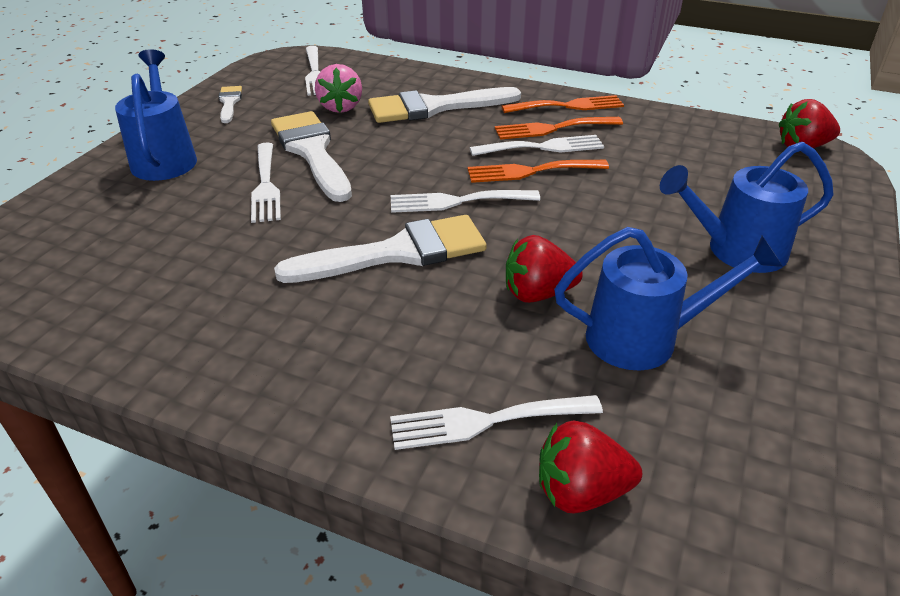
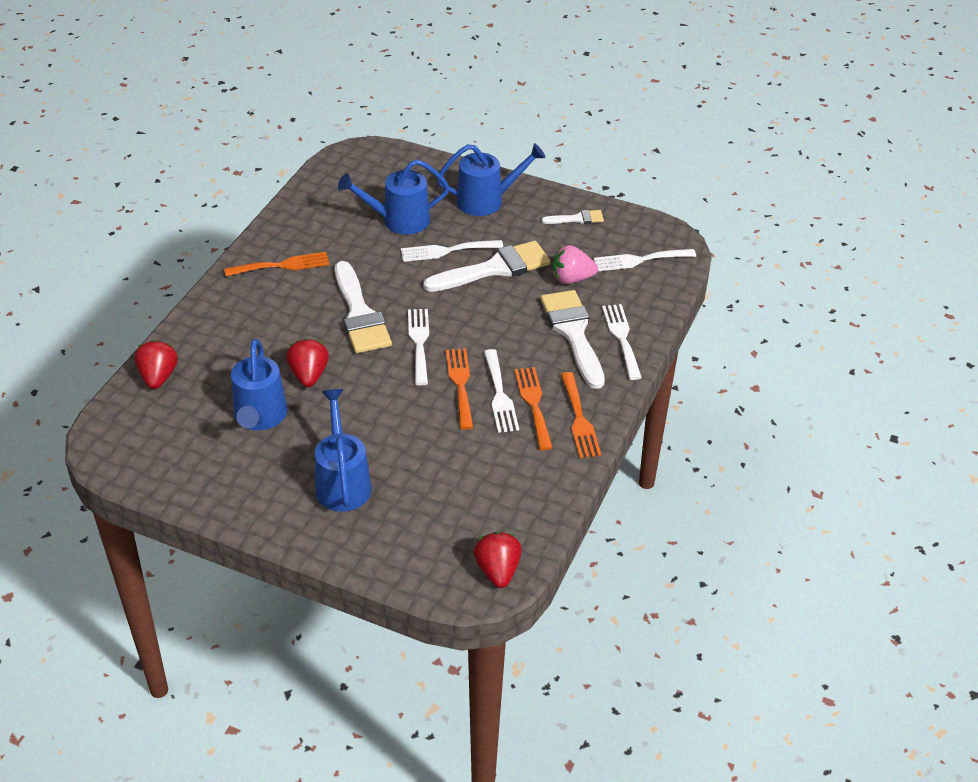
camera: 90 degrees right, 5 degrees up
(179, 227) = (398, 221): none -> blue watering can
(260, 343) = (282, 265): none -> orange fork
(485, 421) = (209, 347): white fork -> white fork (622, 338)

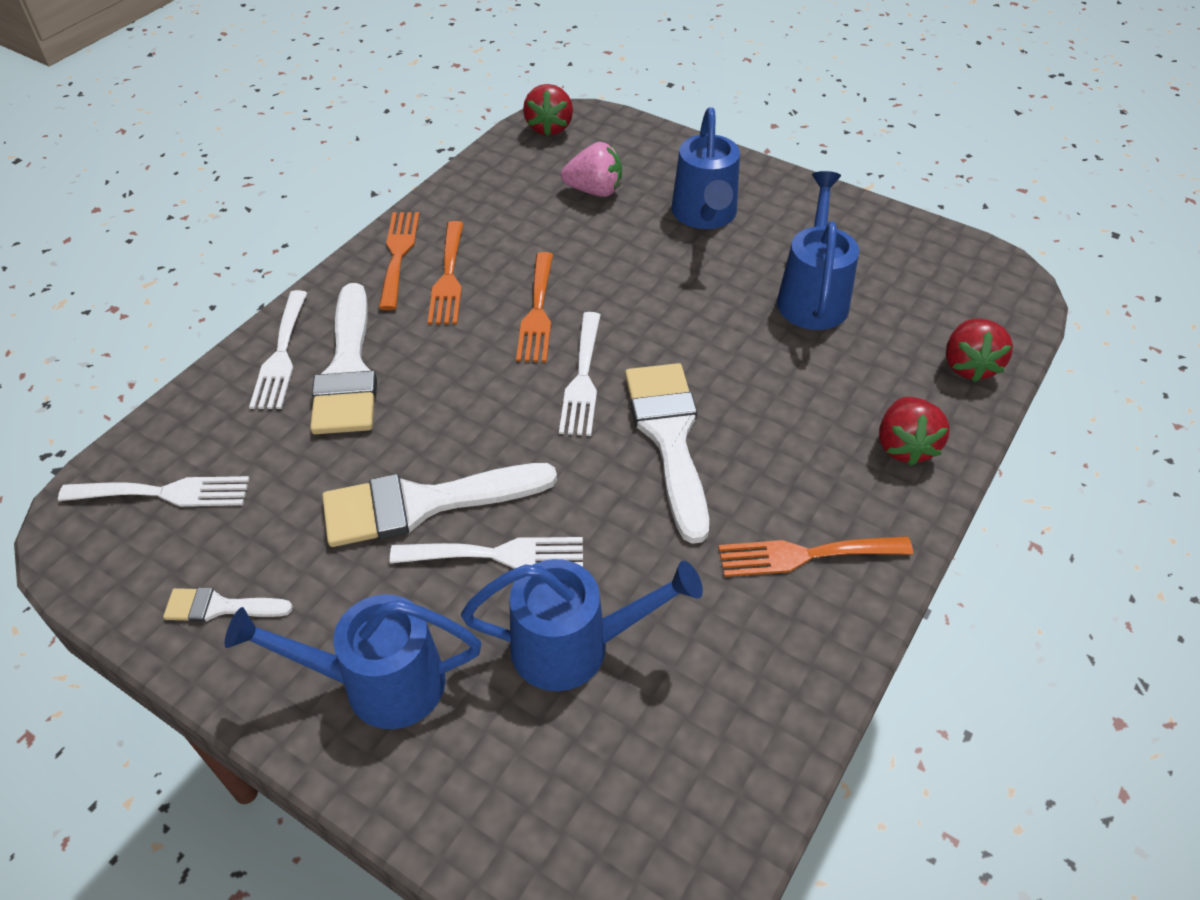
camera: 170 degrees left, 5 degrees up
(309, 375) = (749, 346): red strawberry -> red strawberry (904, 446)
(500, 395) = (488, 293): white fork -> none
(571, 279) = (301, 467): pink strawberry -> pink strawberry (594, 191)

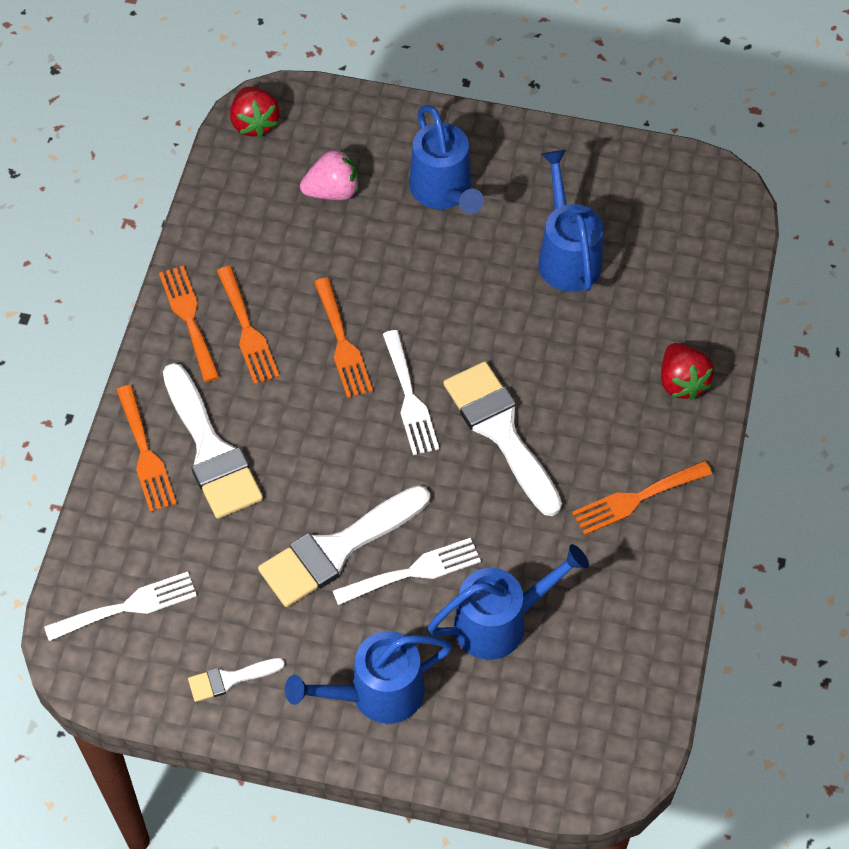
camera: 20 degrees left, 10 degrees up
(281, 355) = (145, 454): white fork -> orange fork
(969, 366) = (711, 290): red strawberry -> none

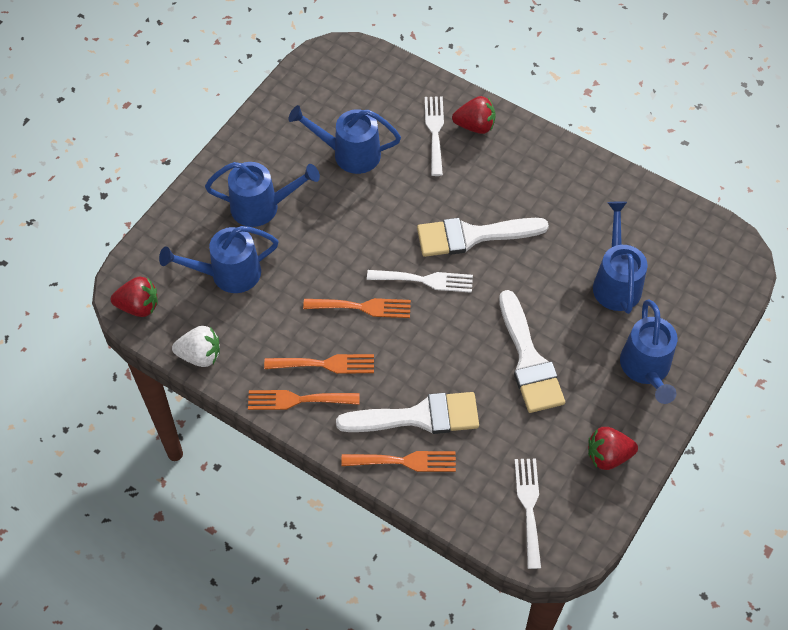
camera: 70 degrees left, 0 degrees up
(212, 204) = (200, 355): none -> white strawberry
(229, 679) = (608, 456): white brush -> red strawberry
(332, 191) = (227, 274): pink strawberry -> blue watering can
(414, 571) = (562, 319): white fork -> white fork (435, 131)
(636, 499) = (552, 179): orange fork -> none

